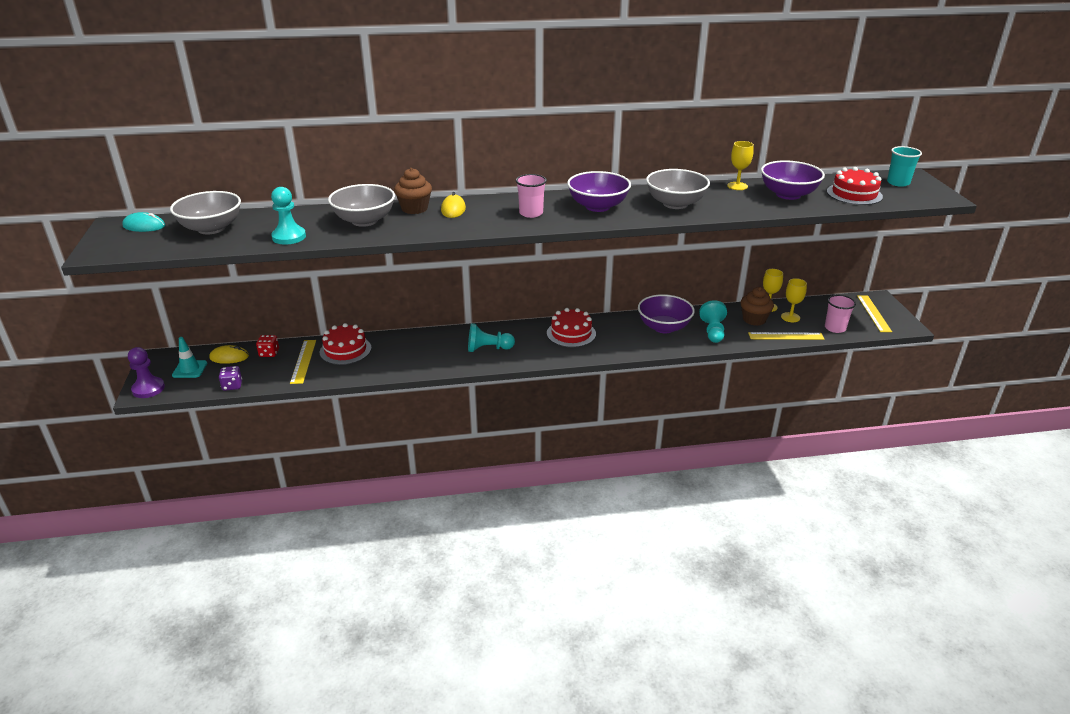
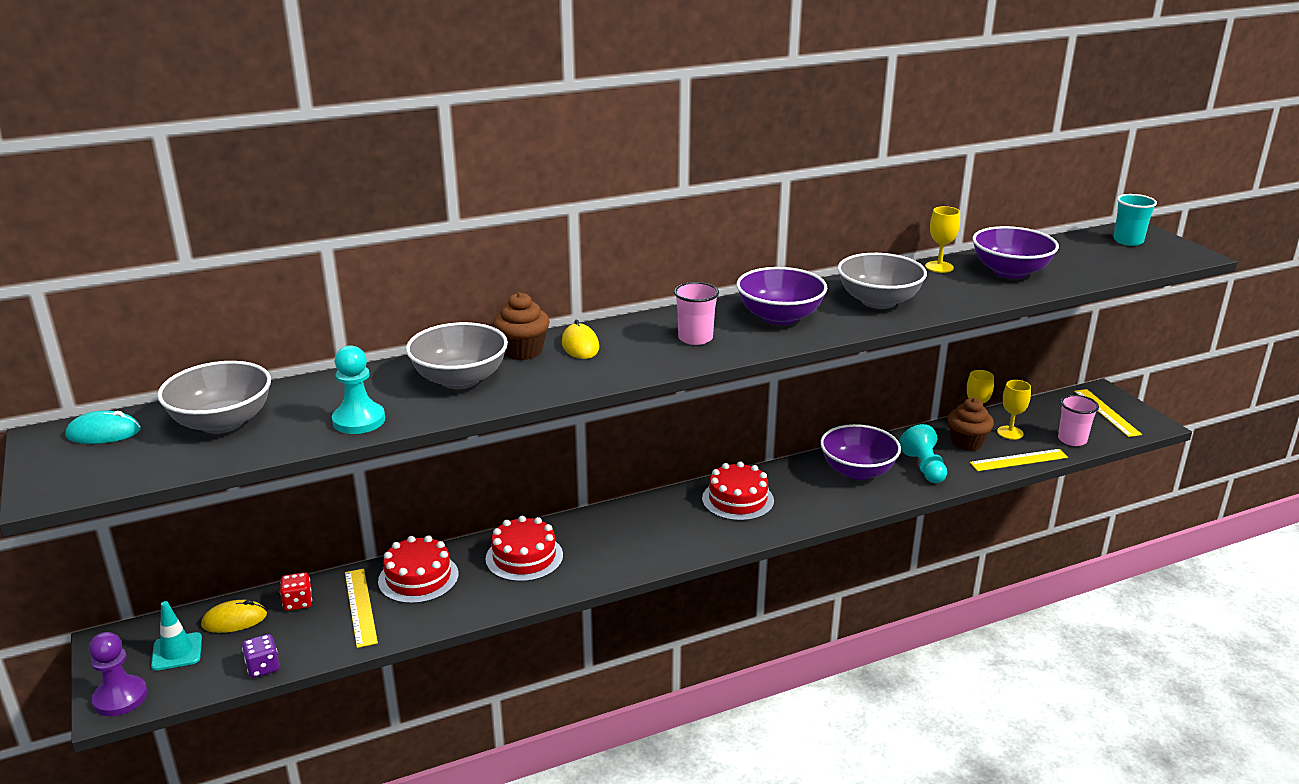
camera: 15 degrees left, 5 degrees down
(488, 348) = (632, 541): turquoise pawn -> none
(854, 194) = (1088, 262): red cake -> red cake (524, 557)

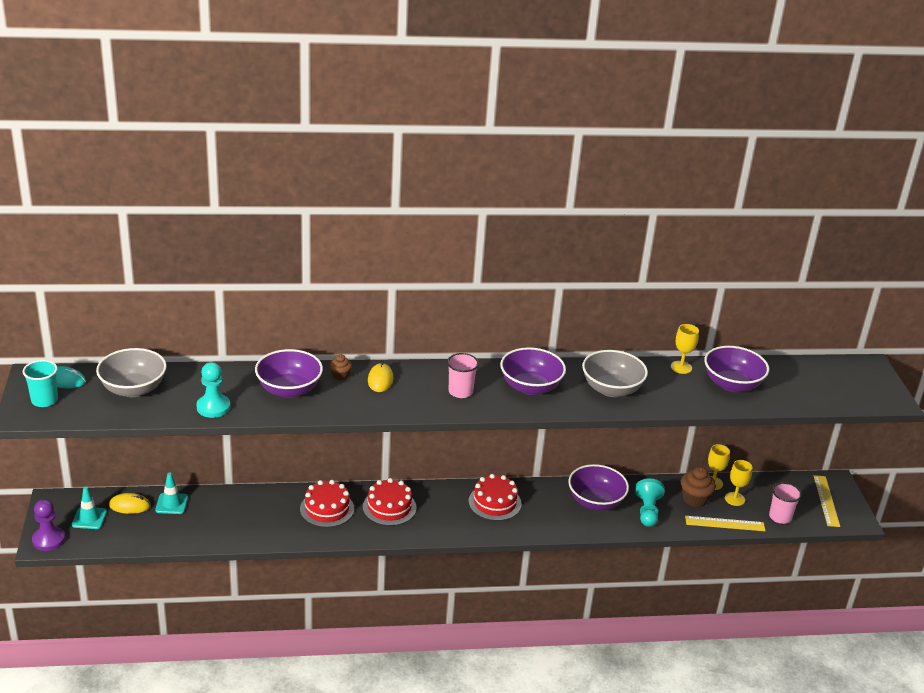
camera: 15 degrees right, 5 degrees up
(263, 667) = (135, 542): purple dice -> none
(298, 602) = (172, 504): red dice -> turquoise traffic cone
(360, 607) = (208, 517): yellow ruler -> none
(418, 578) = (252, 506): red cake -> red cake (389, 507)
(460, 379) = (289, 390): grey bowl -> purple bowl
(522, 351) = (340, 376): brown cupcake -> brown cupcake, size x0.58
(1128, 241) = (852, 375): turquoise cup -> turquoise cup (44, 400)

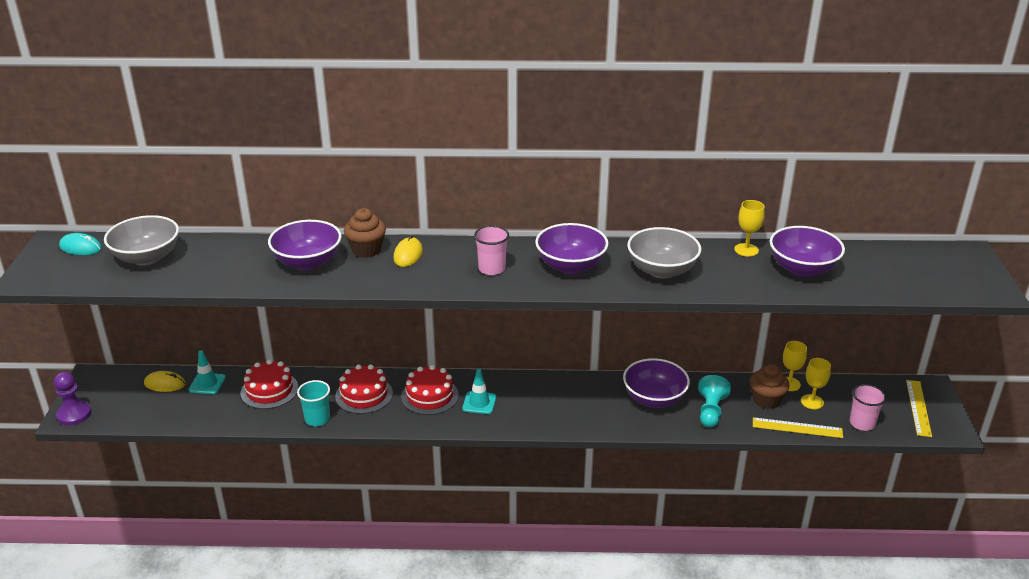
camera: 10 degrees right, 0 degrees up
(44, 400) = (53, 266): turquoise cup -> turquoise cup (317, 419)
(89, 518) = (121, 395): turquoise traffic cone -> turquoise traffic cone (479, 403)
(213, 407) = (222, 277): turquoise pawn -> none
(340, 376) = (366, 250): brown cupcake -> brown cupcake, size x1.72
(494, 502) = (543, 395): red cake -> red cake (269, 390)

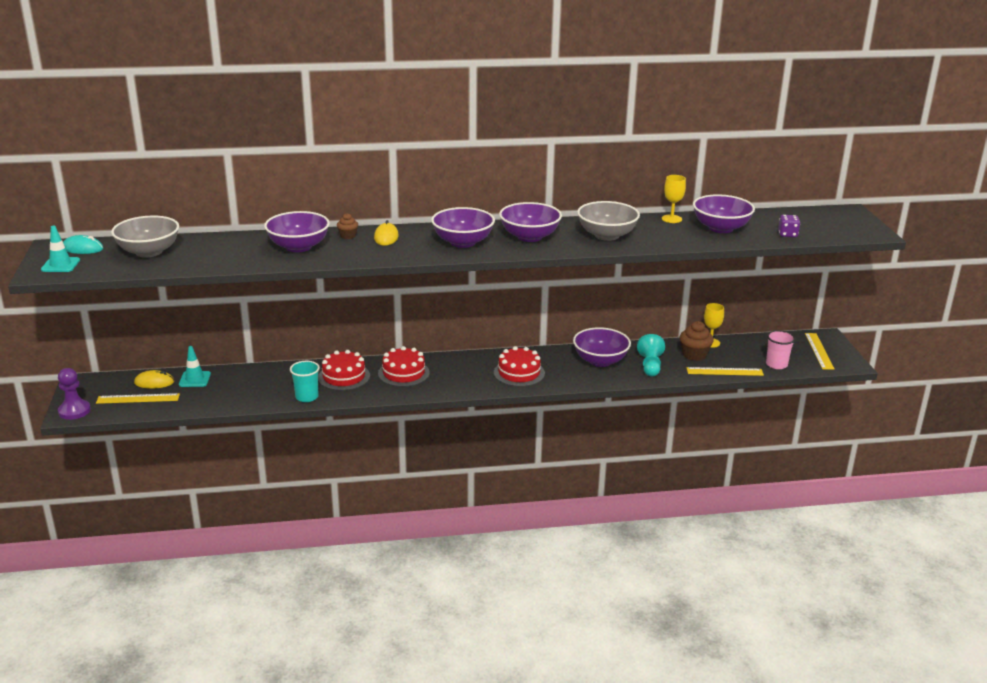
camera: 10 degrees left, 5 degrees down
(142, 404) = (138, 398): none -> yellow ruler
(269, 390) = (255, 380): red cake -> red cake (519, 373)
(366, 250) = (348, 236): brown cupcake -> brown cupcake, size x0.58
(479, 403) = (449, 375): turquoise traffic cone -> turquoise traffic cone (60, 265)
(492, 269) = (463, 242): pink cup -> purple bowl
(812, 402) = (732, 353): yellow goblet -> none
(883, 284) = (787, 234): none -> purple dice

